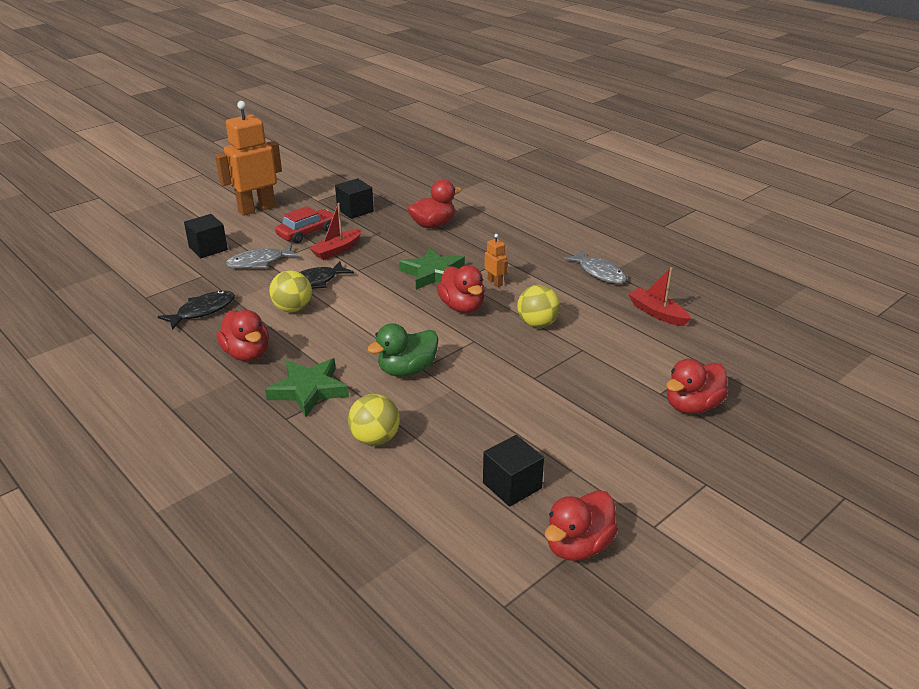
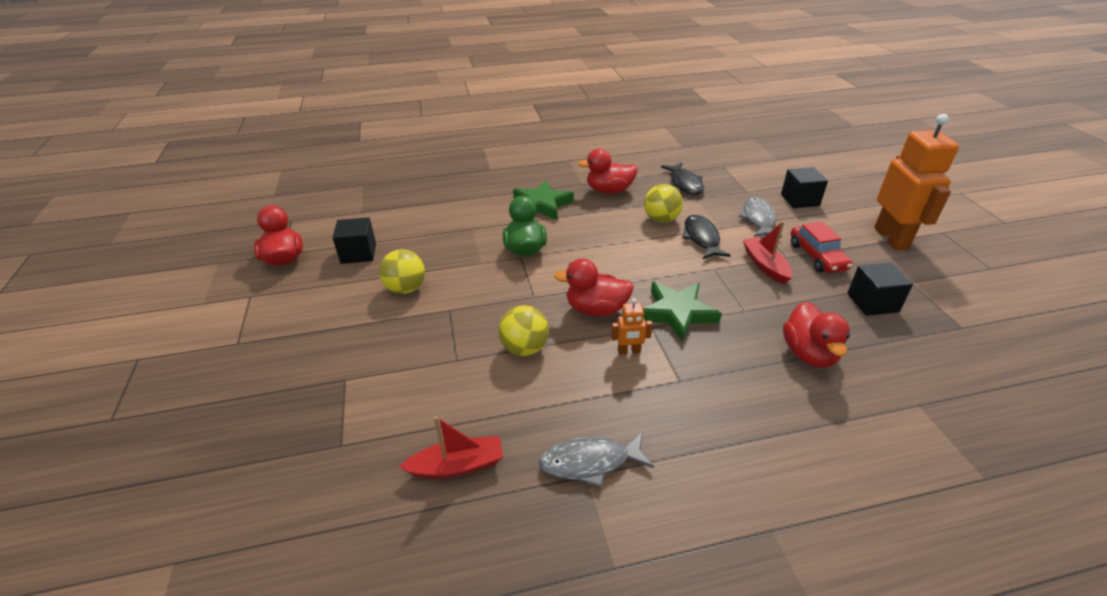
camera: 120 degrees right, 5 degrees up
(375, 439) = (463, 216): yellow ball -> yellow ball (406, 289)
(692, 406) = (305, 391): red duck -> none

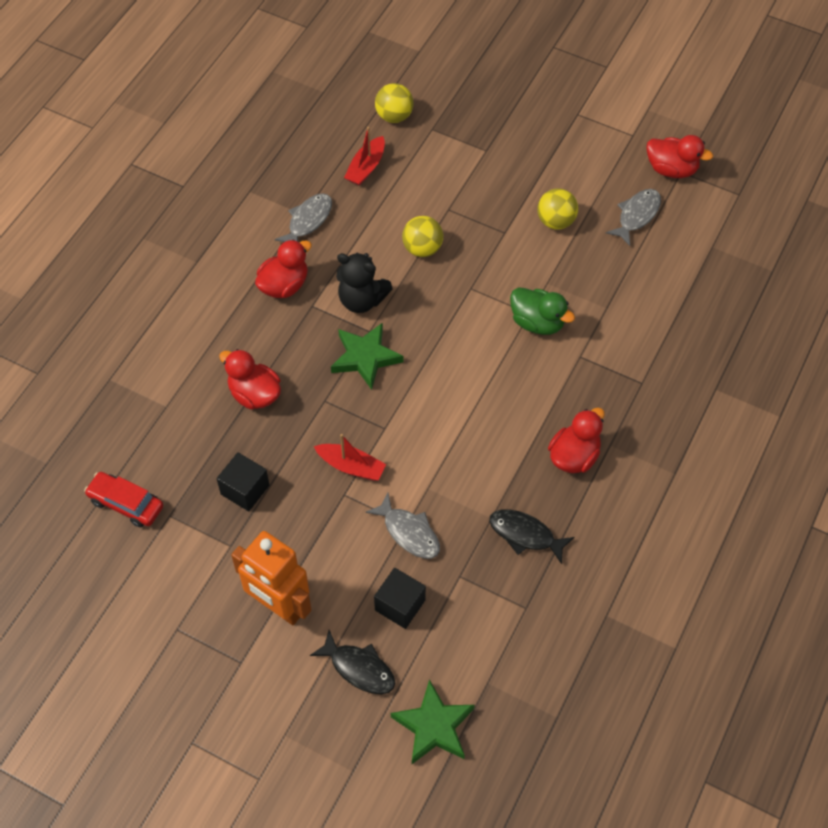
camera: 130 degrees right, 20 degrees up
(358, 253) = (637, 215): black cube -> grey fish
(542, 205) = (599, 383): green star -> green star (433, 726)
(596, 309) = (418, 313): red duck -> red duck (284, 285)
(629, 351) = (362, 300): orange robot -> black teddy bear
(661, 219) = (484, 454): yellow ball -> yellow ball (394, 116)
(702, 238) = (428, 458): black fish -> black fish (359, 668)
(817, 256) = (321, 516): red car -> red car (126, 504)

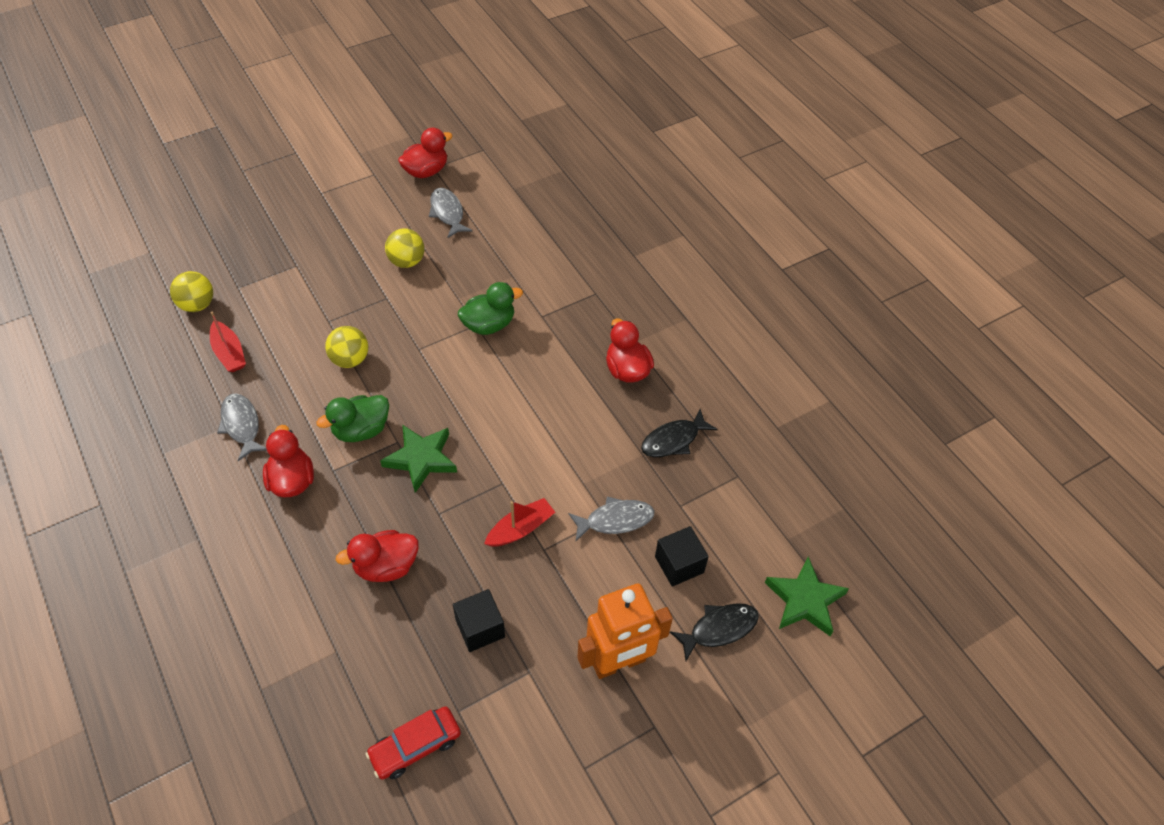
camera: 60 degrees left, 5 degrees down
(362, 300) = (361, 430): black teddy bear -> green duck

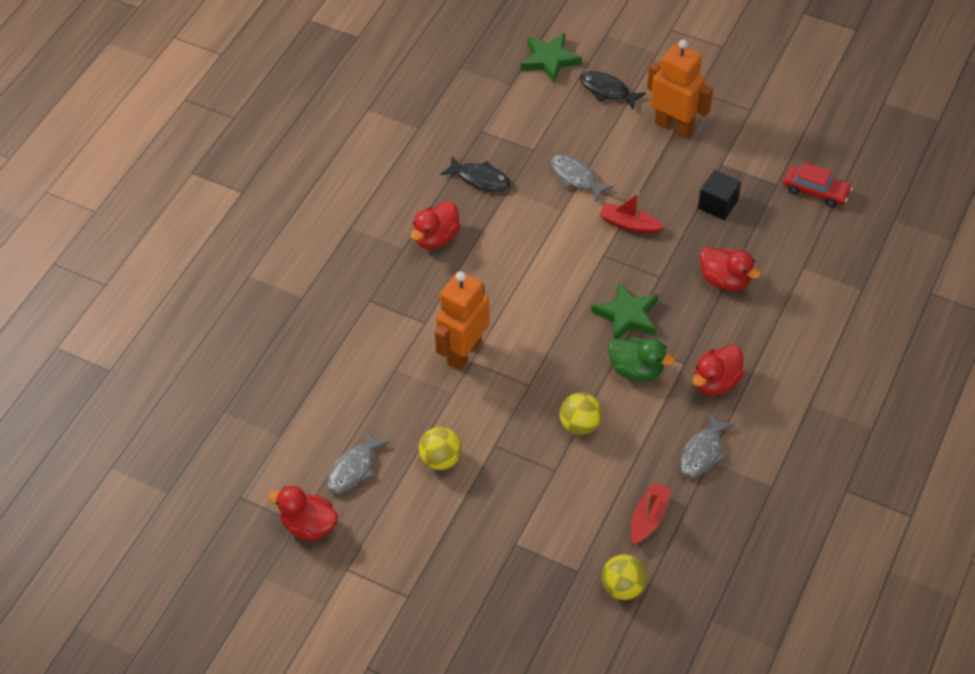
camera: 120 degrees left, 0 degrees up
(489, 325) = (464, 352): green duck -> orange robot
(679, 564) = (579, 129): black cube -> none

